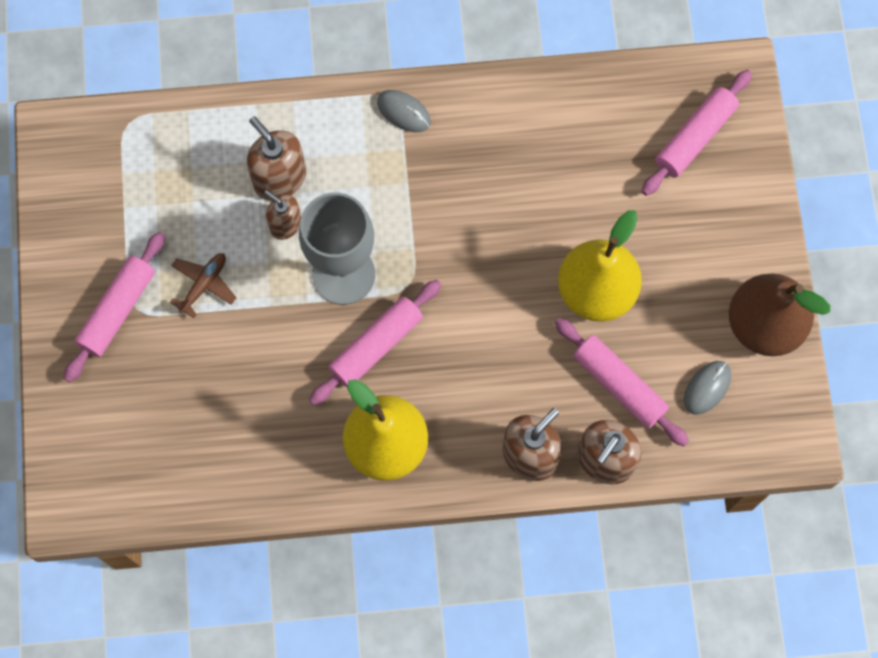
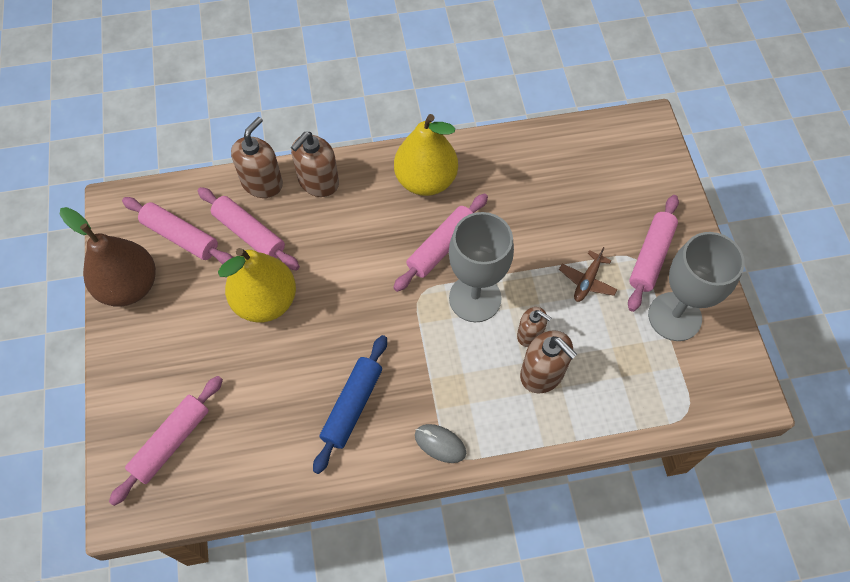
camera: 175 degrees right, 10 degrees down
(110, 232) = (674, 316): none -> grey goblet
(497, 160) = (352, 406): none -> blue rolling pin
(707, 388) = (180, 237): grey mouse -> pink rolling pin

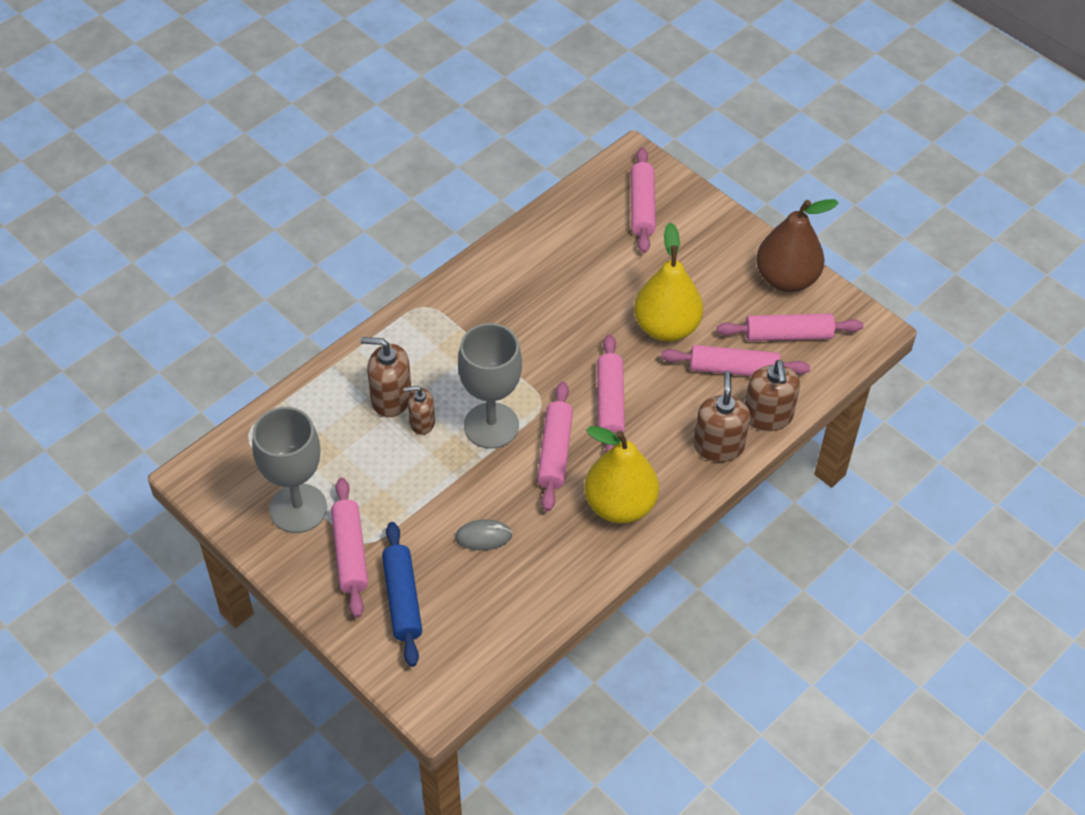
camera: 145 degrees right, 10 degrees down
(352, 406) = (529, 296): blue rolling pin -> blue rolling pin (403, 599)
(367, 262) = (610, 403): none -> pink rolling pin
(440, 444) = (440, 308): grey mouse -> grey mouse (483, 537)
(587, 281) = (398, 496): brown plane -> none

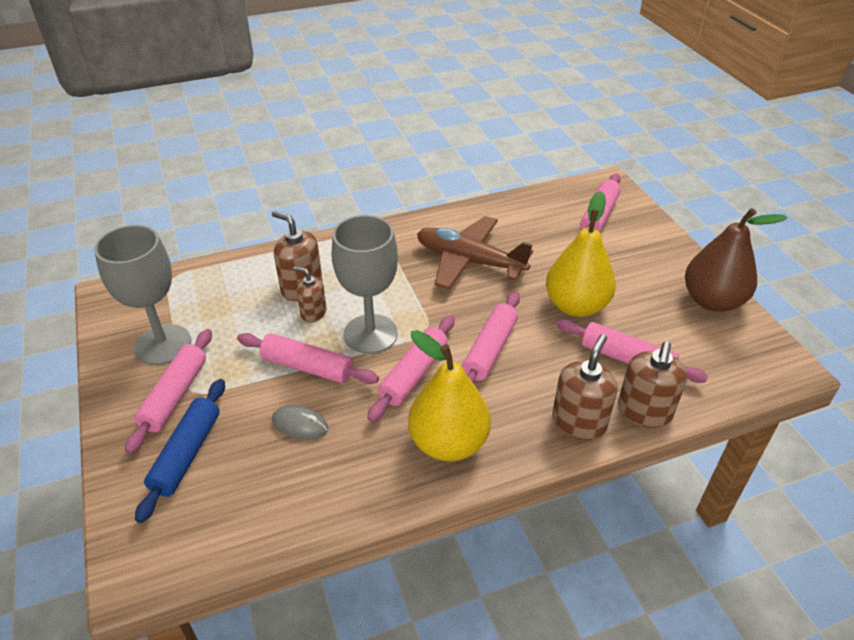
camera: 25 degrees right, 10 degrees down
(540, 309) = (469, 261): none -> brown plane
(788, 335) = (696, 346): pink rolling pin -> pink rolling pin (307, 367)

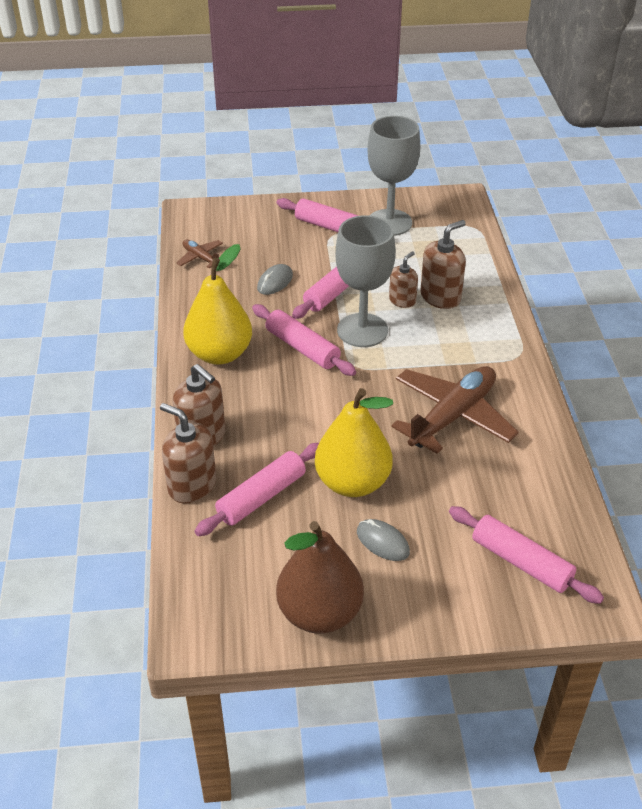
camera: 105 degrees right, 0 degrees up
(187, 454) = (272, 232): blue rolling pin -> none
(258, 520) = (201, 258): none -> brown plane
(489, 350) = (313, 401): pink rolling pin -> none
(626, 280) = (382, 542): none -> grey mouse

